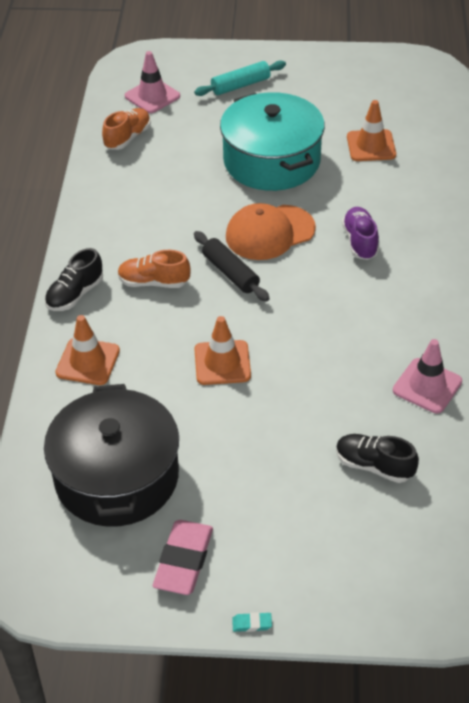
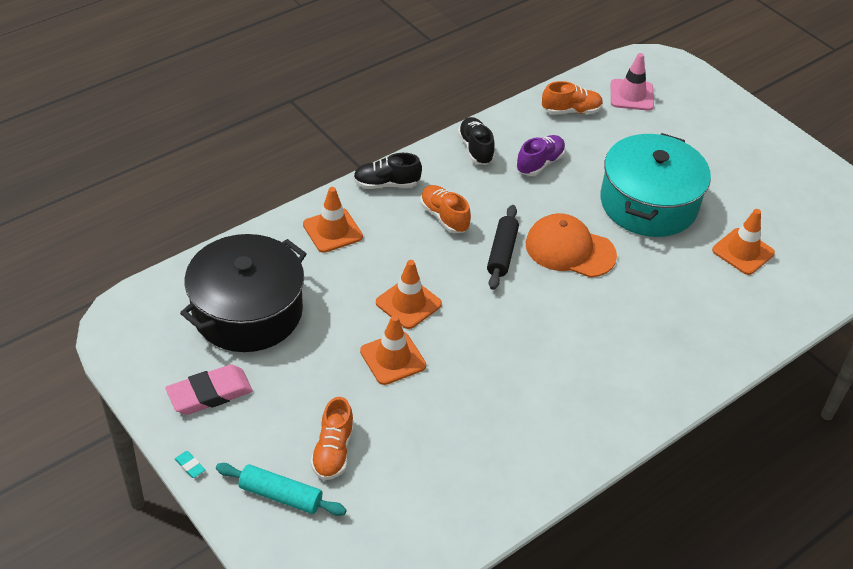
camera: 45 degrees right, 0 degrees up
(240, 85) = (709, 134): turquoise rolling pin -> turquoise rolling pin (280, 495)
(270, 409) = (393, 358): none -> orange traffic cone
(330, 509) = (333, 451): none -> orange shoe
(360, 242) = (625, 309): purple shoe -> purple shoe (540, 163)
(374, 466) = (401, 454): black shoe -> black shoe (475, 149)
(427, 386) = (517, 442): pink traffic cone -> none

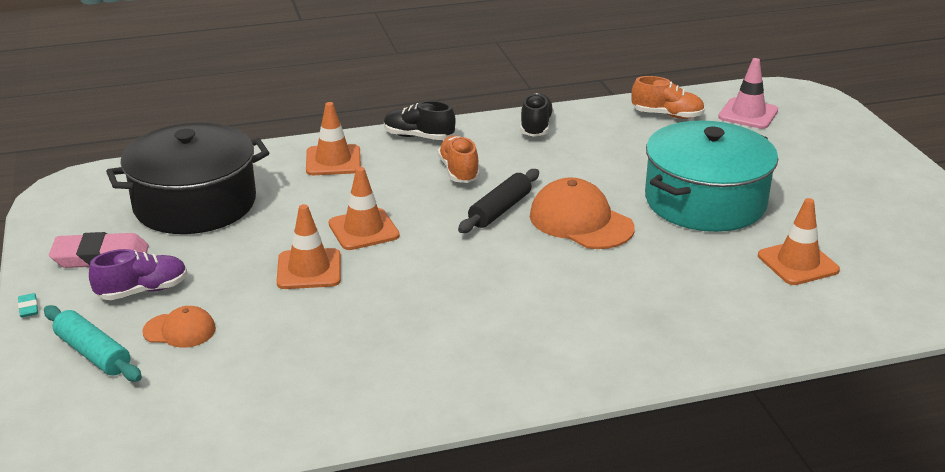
camera: 25 degrees right, 15 degrees down
(333, 451) = (179, 330): orange shoe -> orange cap
(540, 163) = (599, 149): purple shoe -> purple shoe (143, 291)

